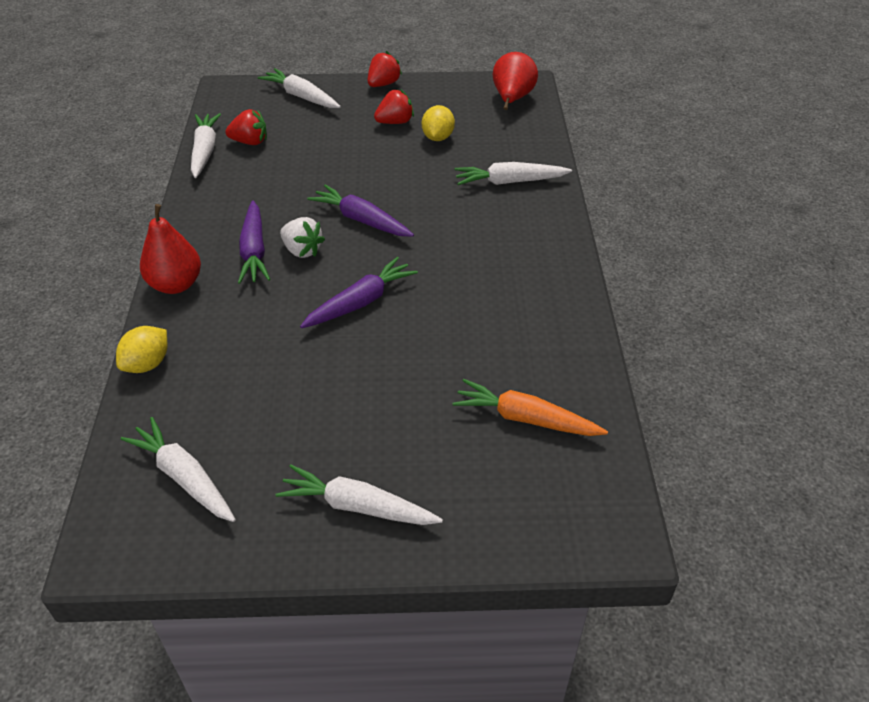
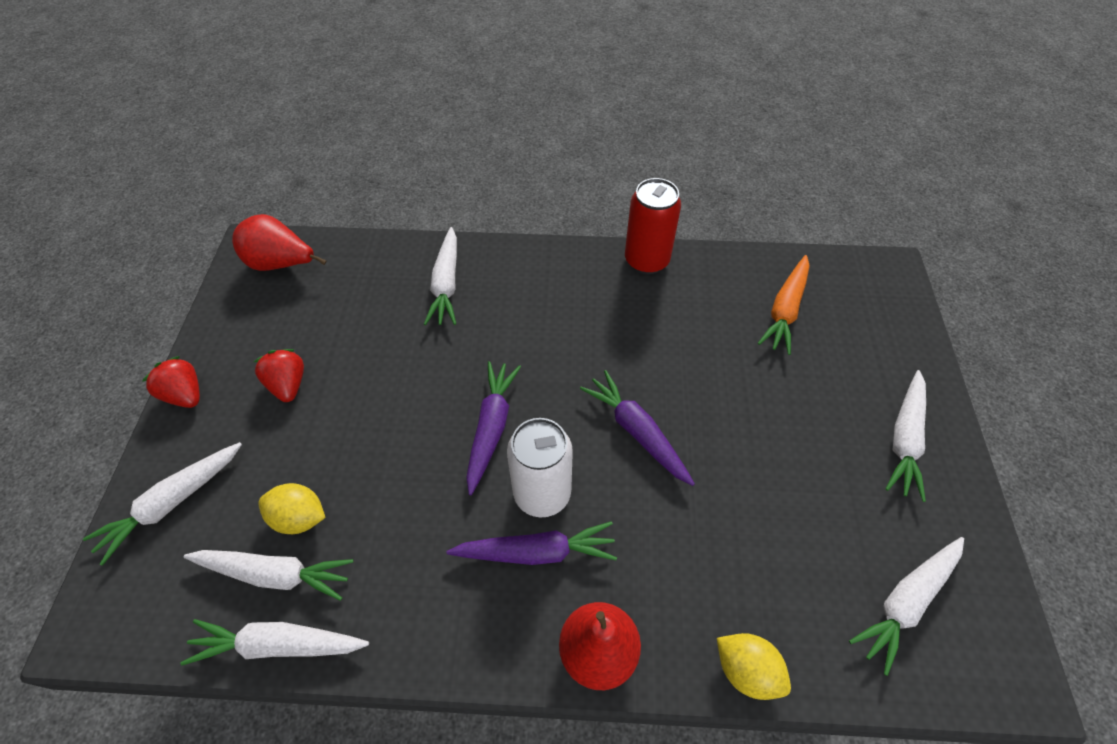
camera: 85 degrees left, 10 degrees up
(250, 142) = (275, 574): red strawberry -> white carrot
(302, 250) = (542, 493): white strawberry -> white can
(361, 220) = (491, 428): purple carrot -> purple carrot turned 150 degrees clockwise
(438, 137) = (339, 342): yellow lemon -> yellow lemon (299, 518)
(573, 307) = (646, 261): none -> red can

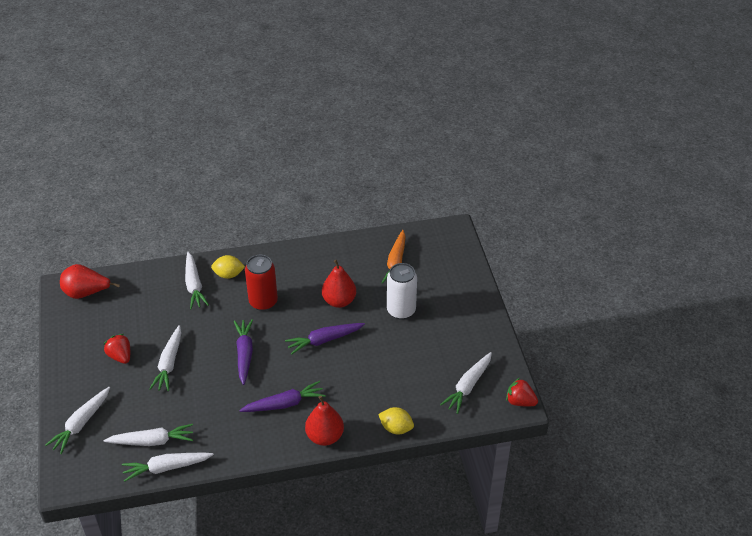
camera: 15 degrees left, 10 degrees down
(185, 394) = (61, 373): red strawberry -> red strawberry (520, 401)
(299, 518) = (154, 415): yellow lemon -> yellow lemon (228, 274)
(542, 493) = (280, 378): white can -> white can (401, 310)
(637, 432) = (324, 340): purple carrot -> purple carrot turned 60 degrees counterclockwise
(646, 261) = (311, 250): red can -> red can (263, 302)
(677, 360) = (339, 301): none -> red pear
(904, 439) = (464, 316): white carrot -> white carrot (169, 363)

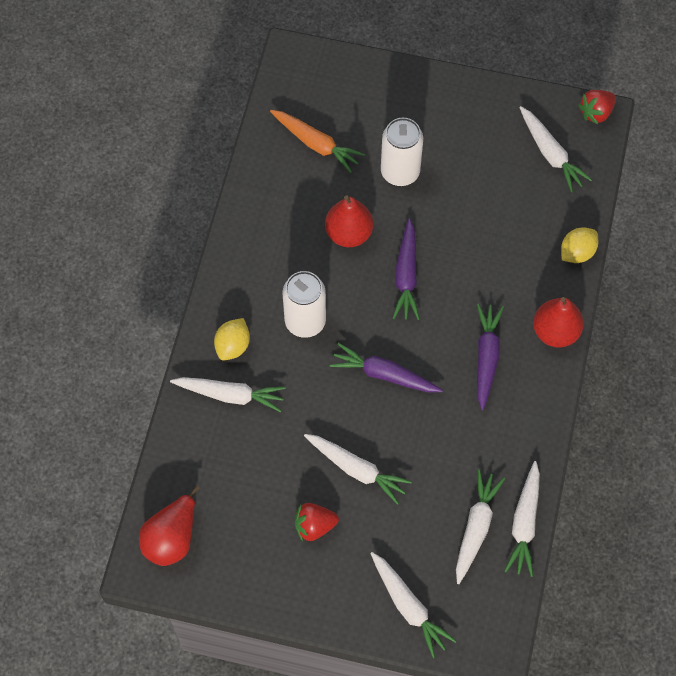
camera: 65 degrees left, 20 degrees up
(263, 302) = (305, 321): red can -> white can

